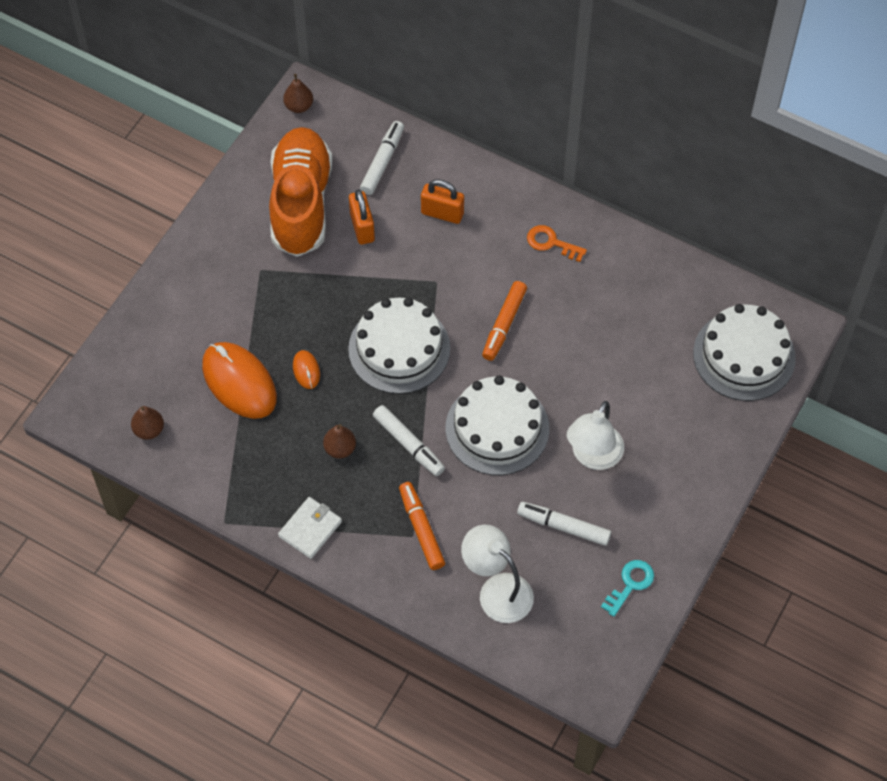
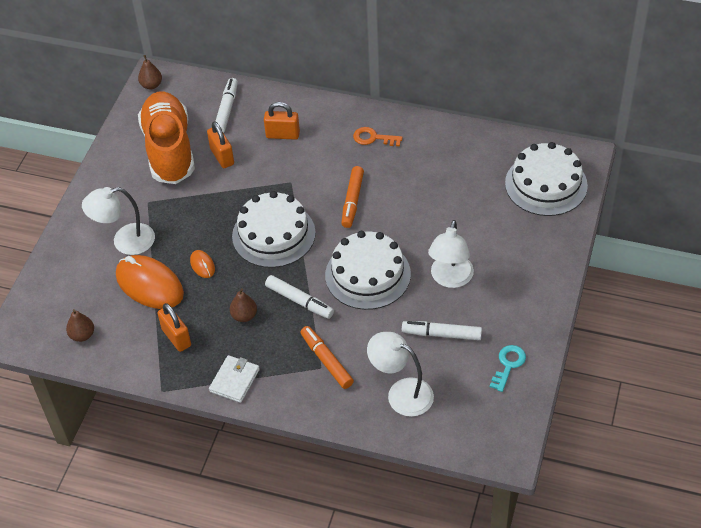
camera: 10 degrees left, 10 degrees down
(222, 317) = (125, 241): none -> white lamp
(256, 458) = (176, 337): none -> orange padlock

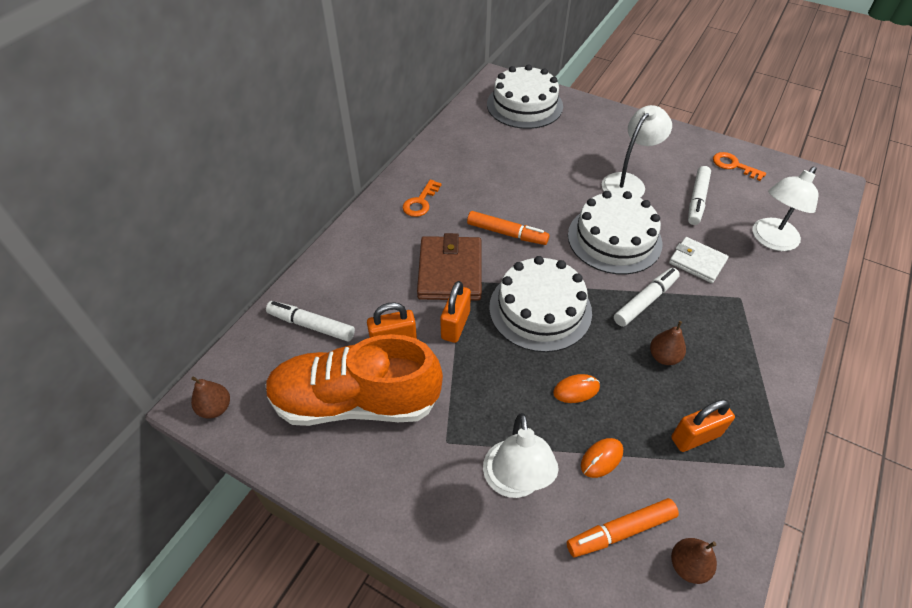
camera: 80 degrees left, 0 degrees up
(149, 285) = (601, 458): orange mouse -> orange mouse, size x0.45
(234, 380) = (763, 381): white wallet -> white wallet (697, 262)
(282, 135) = (382, 276): orange padlock -> orange padlock (455, 325)
(299, 173) = (450, 271): none -> brown wallet
(326, 361) = (731, 291): orange marker -> orange marker (620, 531)
(450, 279) = (628, 182): white lamp -> white lamp turned 75 degrees counterclockwise
(508, 365) = (733, 165): turquoise key -> orange key

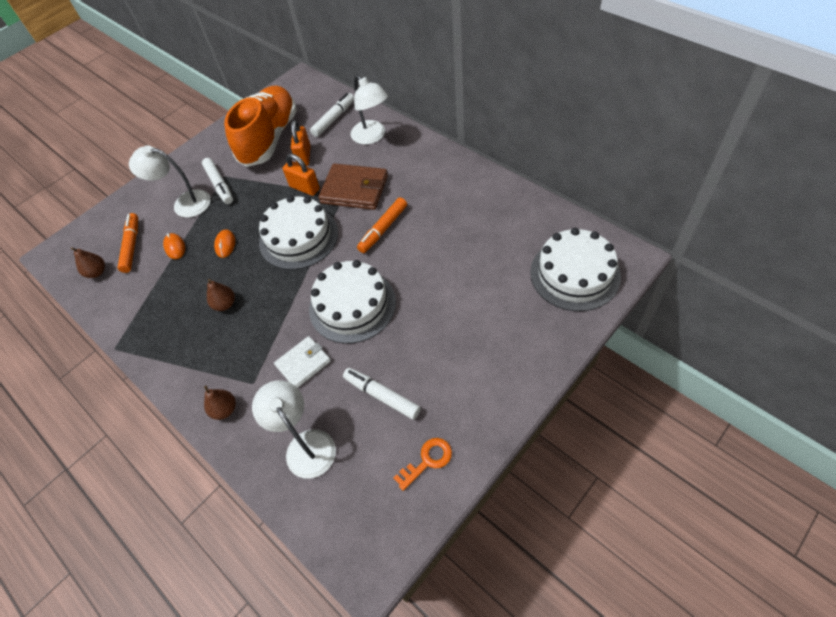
camera: 110 degrees right, 5 degrees up
(215, 408) = (292, 85): brown pear -> brown pear (225, 409)
(420, 202) = (436, 177): orange key -> none
(628, 182) = (424, 339): white lamp -> white lamp (372, 137)
(645, 301) = (278, 308): white marker -> white marker (219, 185)
(695, 436) = (160, 303): orange padlock -> none

